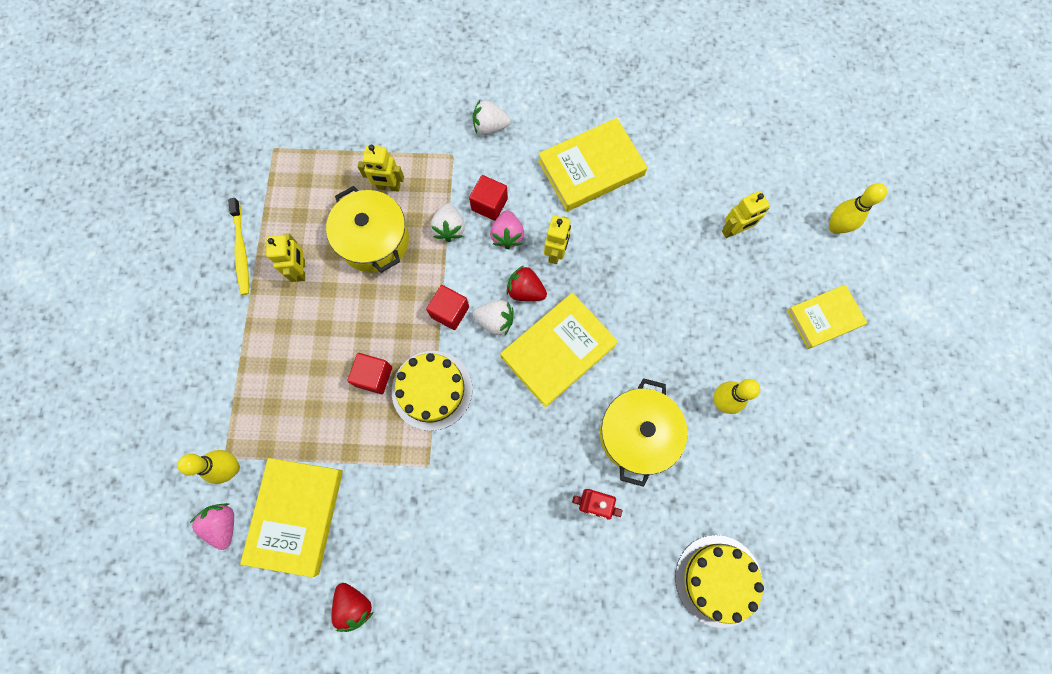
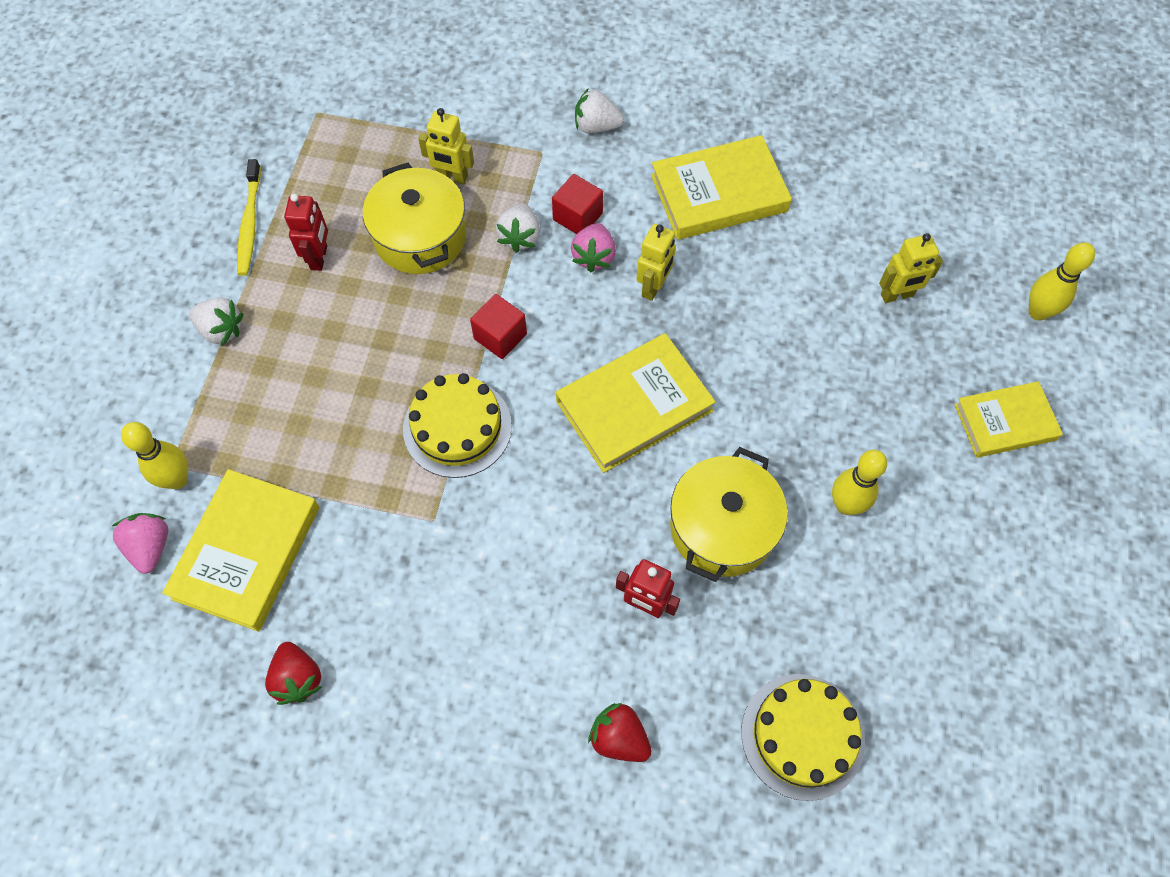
camera: 10 degrees right, 10 degrees down
(301, 270) = (319, 258): yellow robot -> red robot
(374, 376) = (385, 398): red cube -> none
(495, 321) = (558, 356): white strawberry -> white strawberry (221, 330)
(525, 291) = (605, 326): red strawberry -> red strawberry (619, 738)

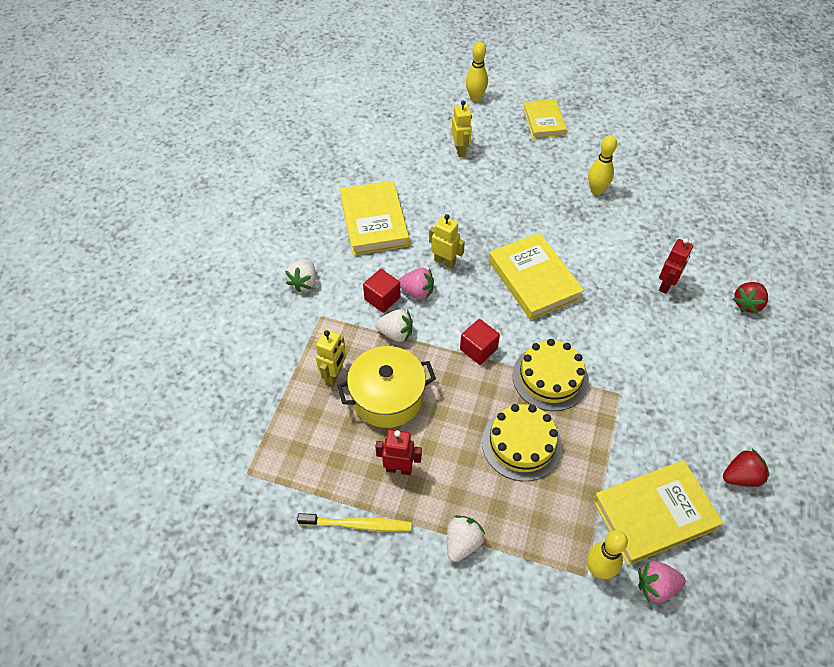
camera: 85 degrees left, 10 degrees down
(247, 552) = (654, 514): yellow book -> yellow book turned 45 degrees counterclockwise
(722, 527) = (614, 245): yellow pot -> none
(802, 736) = (730, 225): yellow cake -> yellow cake (521, 444)

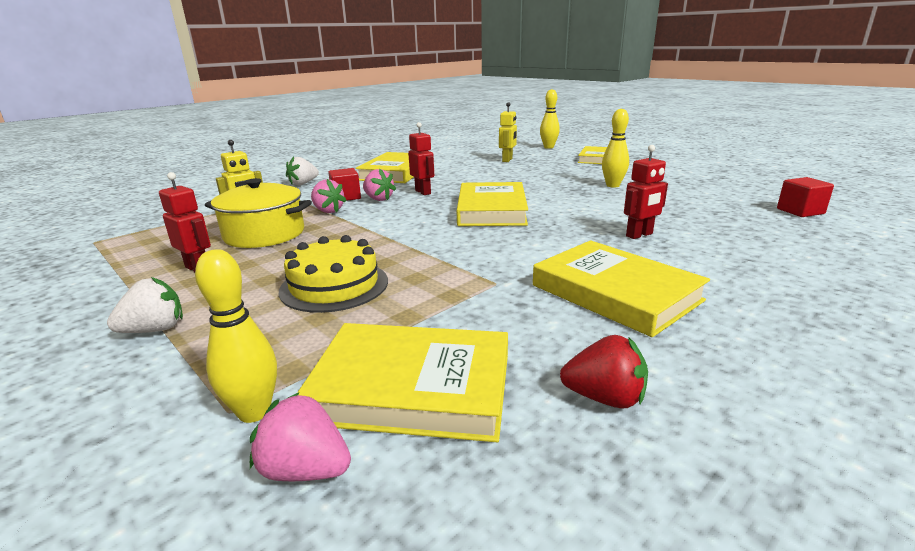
camera: 30 degrees right, 30 degrees down
(358, 524) = (100, 288): yellow toothbrush -> none
(395, 333) = (328, 211): white strawberry -> pink strawberry
(445, 262) = (423, 192): yellow robot -> red robot
(478, 349) = (384, 230): red cube -> red cube (800, 211)
(550, 377) = (429, 256): yellow cake -> none
(694, 375) = (615, 293): none -> yellow book
(747, 304) = (747, 263): red strawberry -> none

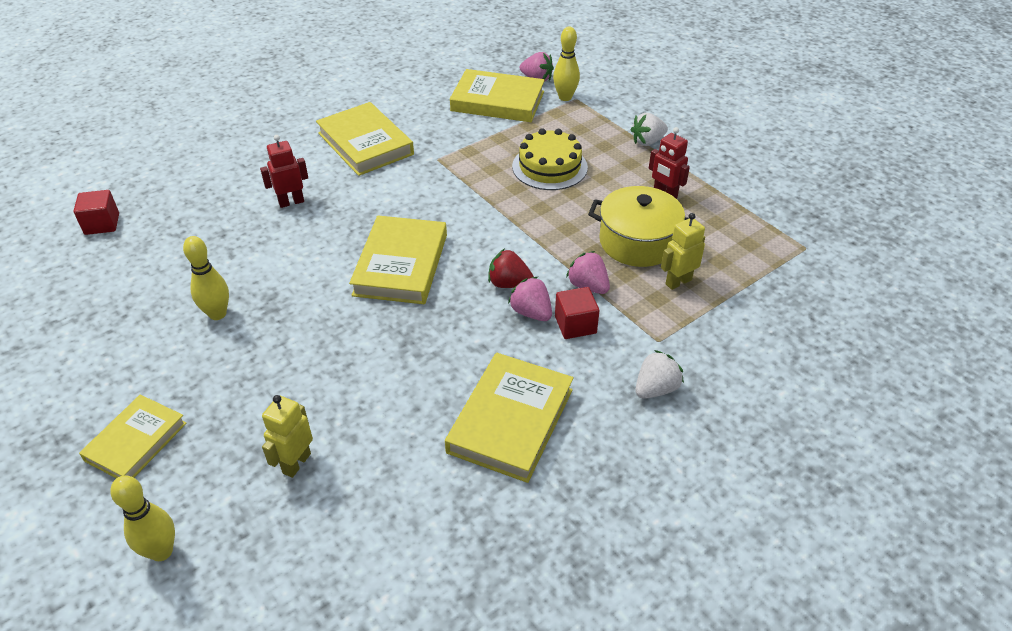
camera: 175 degrees left, 20 degrees up
(423, 192) = (472, 327): red robot -> none
(604, 398) = (416, 91): red strawberry -> red strawberry (509, 284)

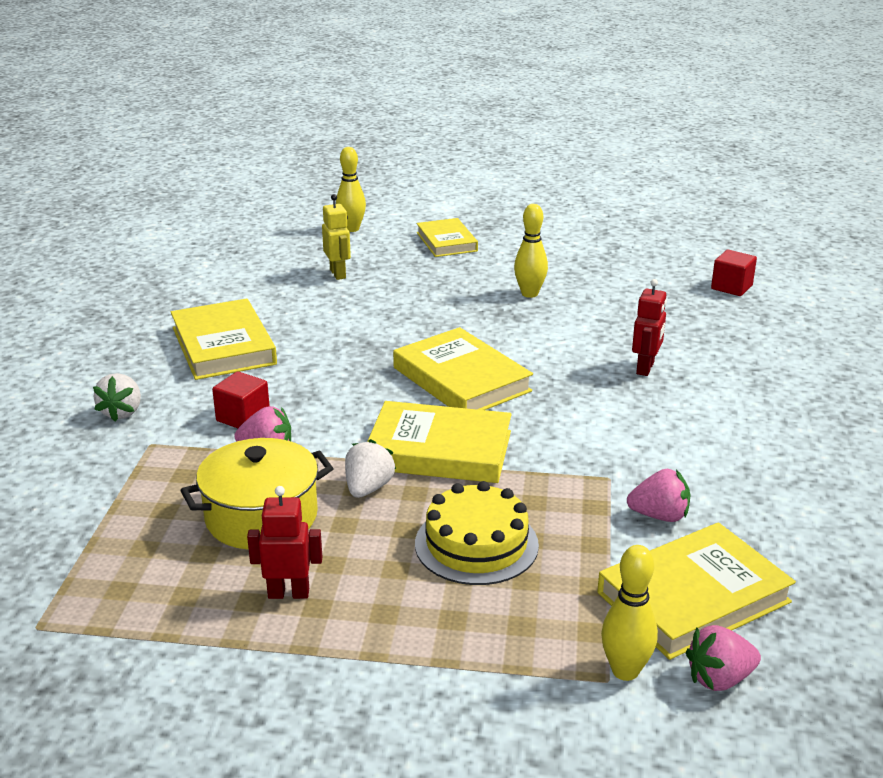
camera: 135 degrees right, 15 degrees down
(365, 143) = (708, 448): yellow book -> yellow book (439, 450)
(509, 284) = (345, 414): red strawberry -> none
(531, 312) = (294, 406): pink strawberry -> pink strawberry (659, 516)
(647, 141) = (403, 667): white strawberry -> white strawberry (368, 488)
(678, 282) = (175, 501): yellow robot -> none

